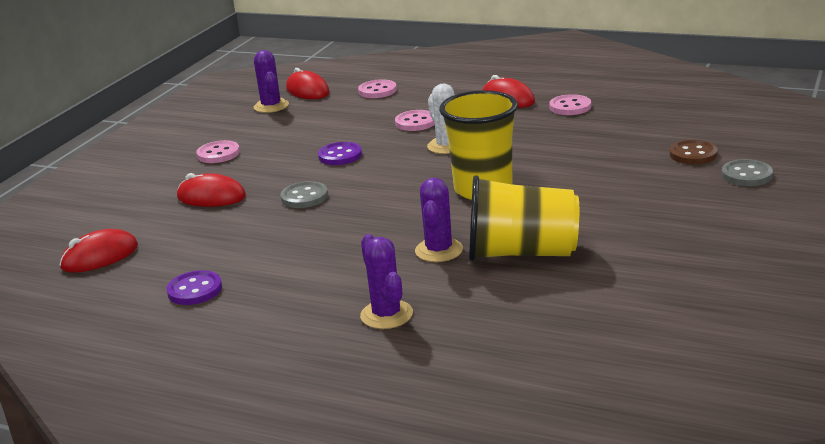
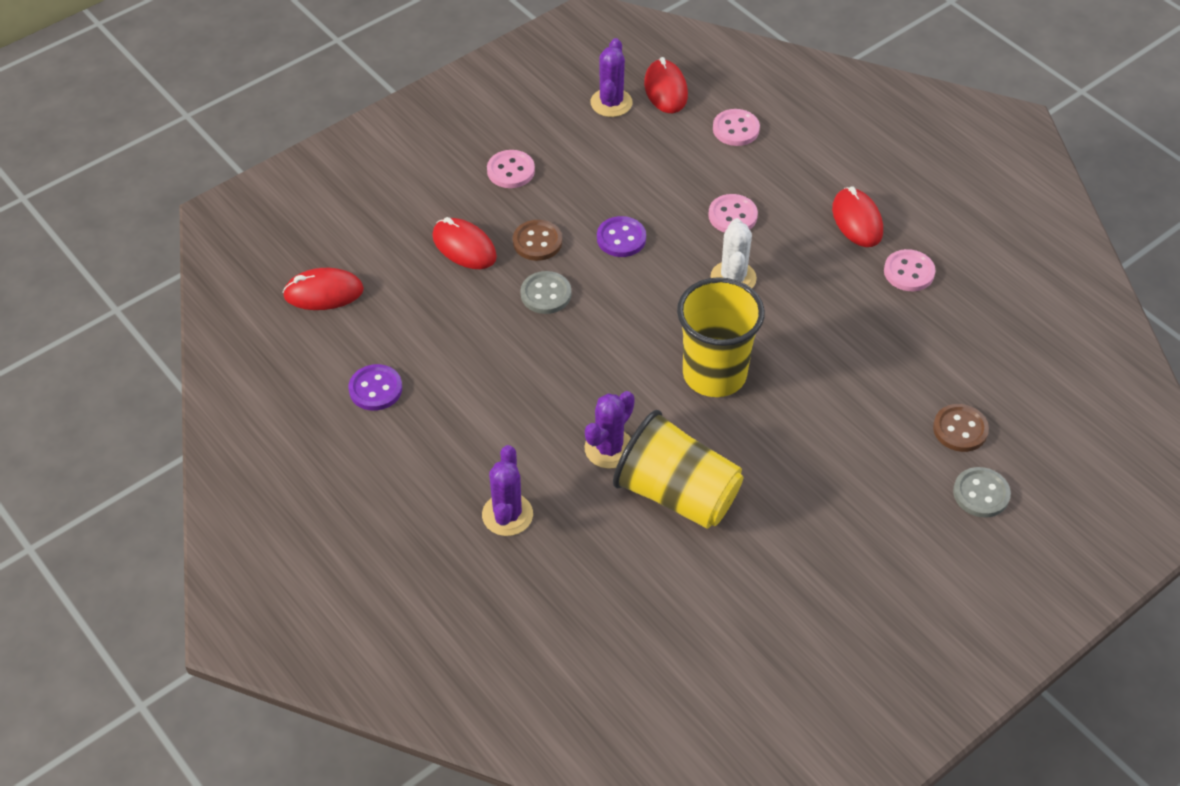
camera: 25 degrees right, 25 degrees up
(272, 177) = (537, 242): none -> brown button

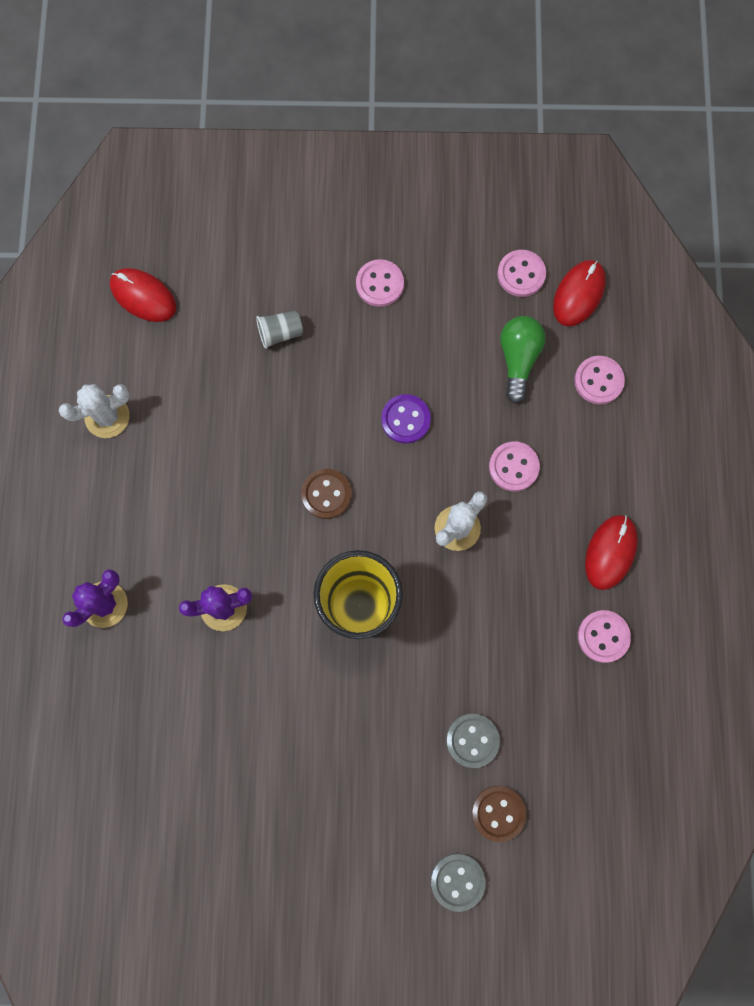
camera: 40 degrees right, 25 degrees up
(375, 389) = (107, 417): purple button -> white cactus
(464, 247) = (280, 333): red mouse -> grey cup
(537, 242) = (339, 372): brown button -> brown button (326, 494)
(546, 294) = (301, 428): grey button -> grey button (472, 740)
(611, 103) = (521, 274): purple cactus -> pink button
(664, 152) = (518, 359): none -> green light bulb
(677, 494) = (236, 688): yellow cup -> none

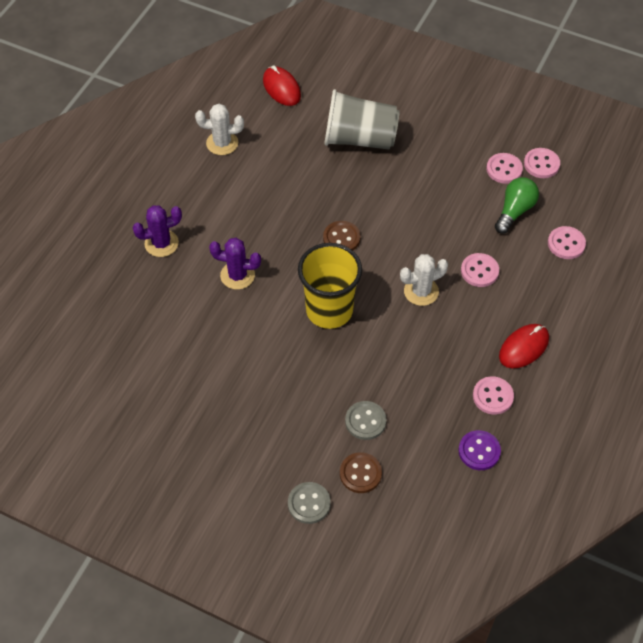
camera: 25 degrees right, 20 degrees down
(280, 333) = (359, 139): grey cup -> grey cup, size x2.33
(379, 284) = (440, 136): pink button -> pink button (504, 169)
(405, 419) = (418, 216): purple button -> purple button (479, 451)
(578, 294) = (576, 189): red mouse -> none

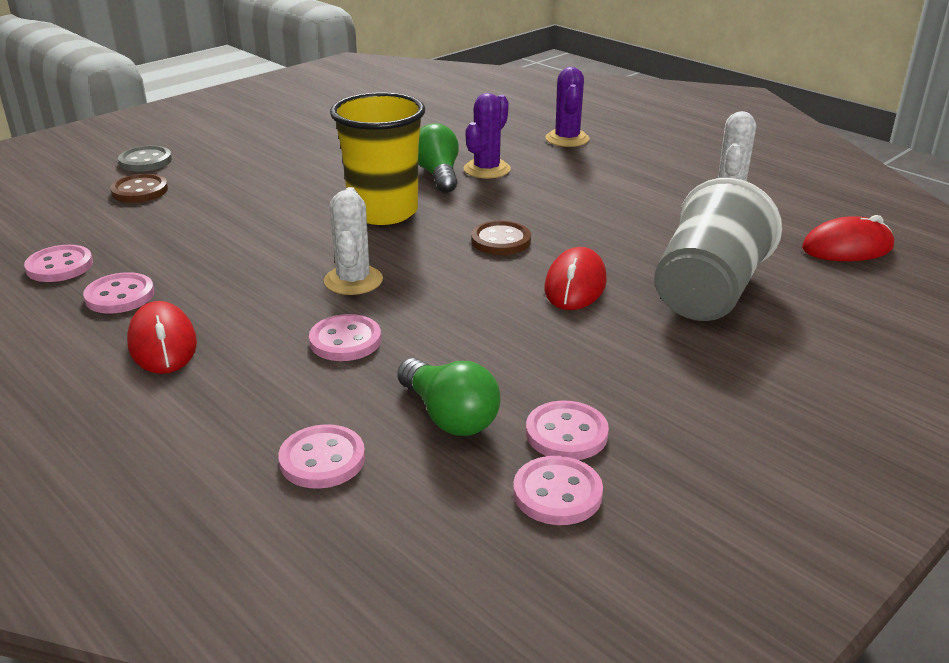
camera: 110 degrees right, 25 degrees down
(258, 300) = (438, 175): none -> green light bulb
(365, 421) = (200, 205): grey button -> none
(378, 193) = (575, 285): none -> red mouse
(479, 451) = (59, 266): purple button -> pink button

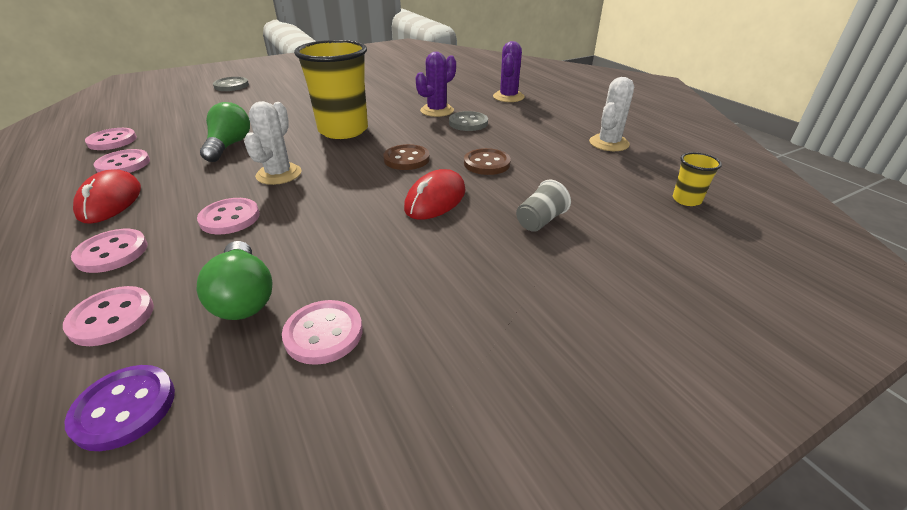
camera: 15 degrees right, 5 degrees up
(140, 191) = (209, 102): brown button -> brown button (487, 163)
(429, 526) = (124, 408): none -> purple button
(438, 175) = (401, 111): green light bulb -> green light bulb (229, 146)
(541, 182) = (468, 123): none -> grey button
(557, 493) = (264, 398): pink button -> pink button (112, 252)
(708, 292) = (540, 221): grey cup -> grey cup, size x0.43
(847, 248) = (686, 200): red mouse -> yellow cup

